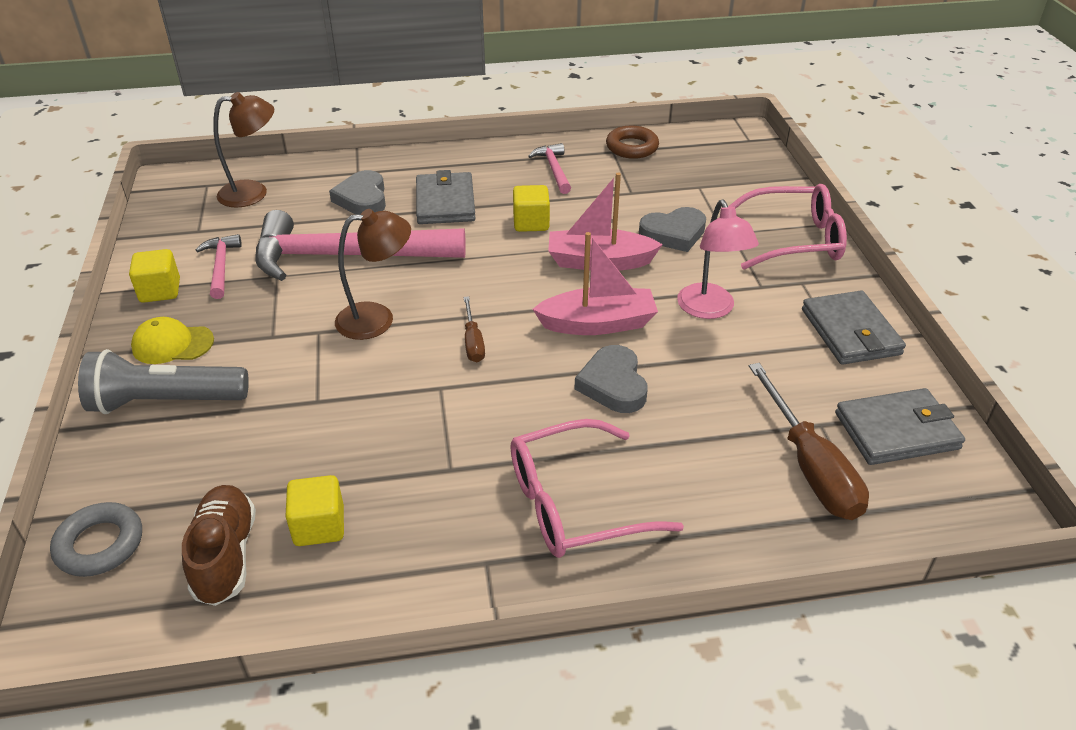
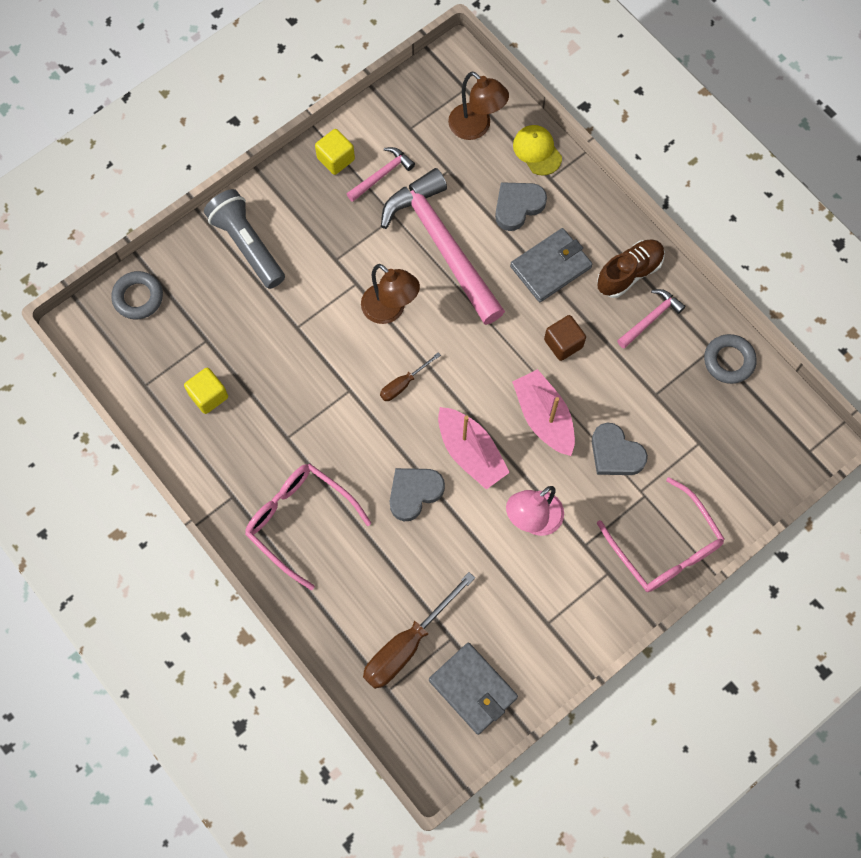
camera: 60 degrees right, 30 degrees up
(172, 344) = (294, 208): yellow cap -> yellow cap (537, 151)
(225, 555) = (165, 363): brown shoe -> brown shoe (629, 273)
(531, 223) = (563, 343): yellow cube -> brown cube
(632, 147) = (729, 361): brown ring -> grey ring
(850, 332) = (565, 627): grey wallet -> none

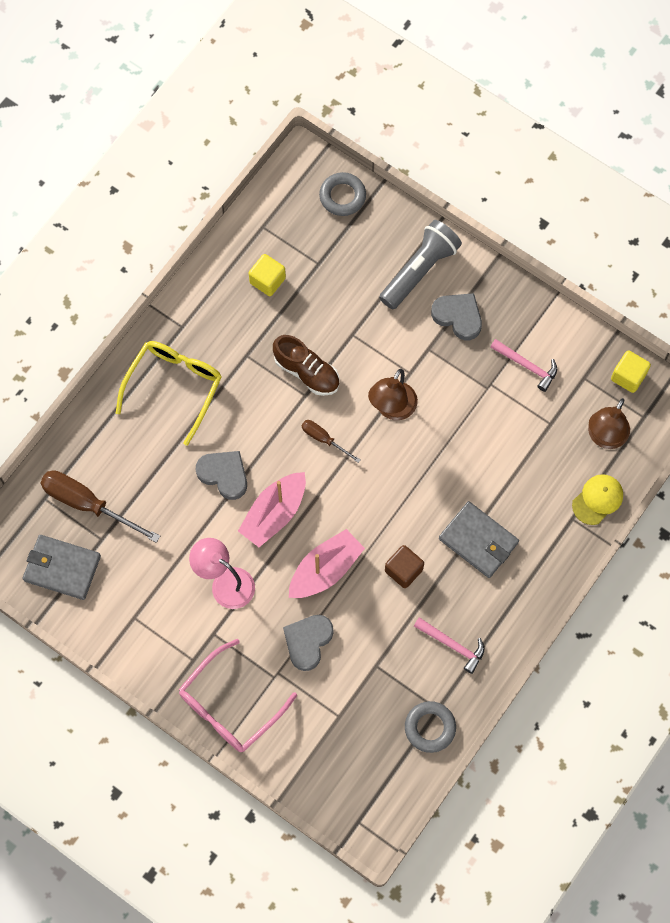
camera: 75 degrees right, 0 degrees up
(300, 521) = (174, 387): pink glasses -> yellow glasses
(336, 159) = (530, 321): yellow cube -> yellow cube (628, 376)
(443, 245) = (471, 438): pink hammer -> none
(473, 689) = (62, 568): grey wallet -> grey wallet turned 75 degrees clockwise
(518, 206) = (532, 496): grey heart -> grey heart (458, 317)
(629, 273) = (494, 615): brown shoe -> brown shoe (307, 372)

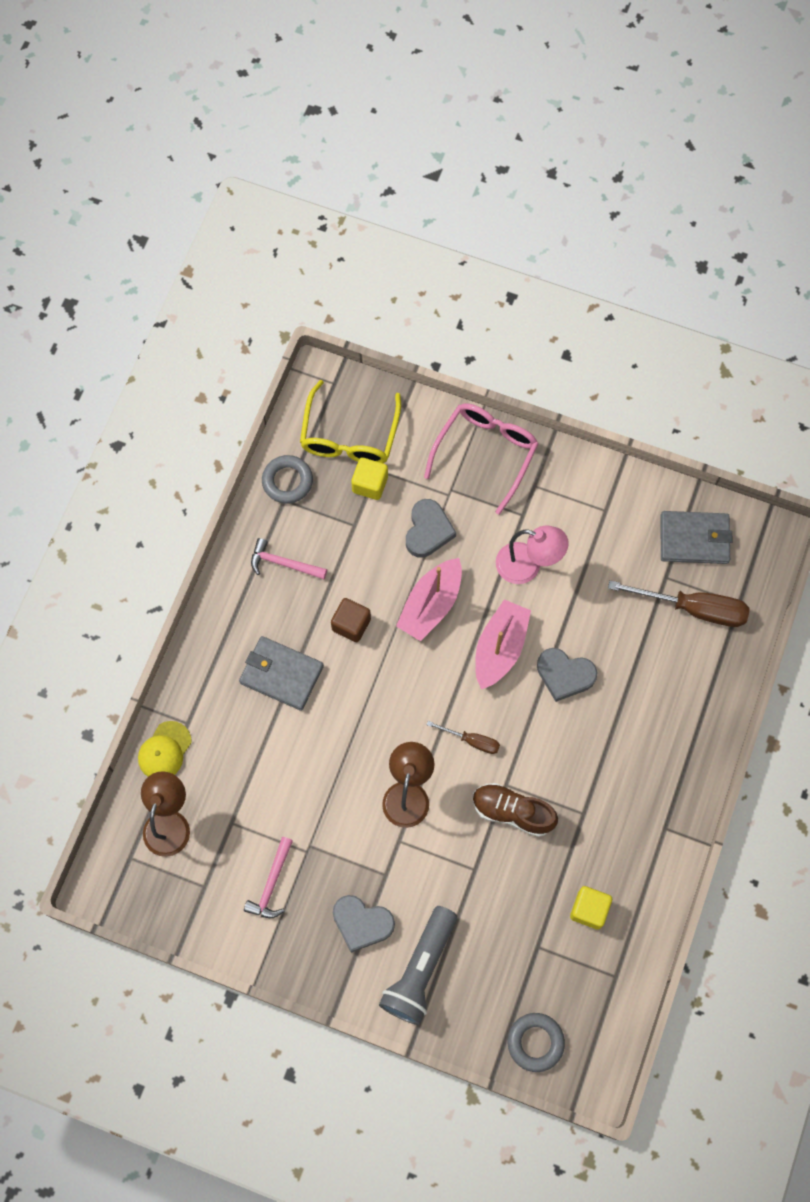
camera: 165 degrees right, 0 degrees up
(174, 387) = (649, 756): yellow glasses -> yellow glasses (349, 435)
(527, 366) = (271, 884): pink hammer -> pink hammer turned 90 degrees counterclockwise
(628, 376) = (155, 901): yellow cube -> yellow cube (370, 484)

